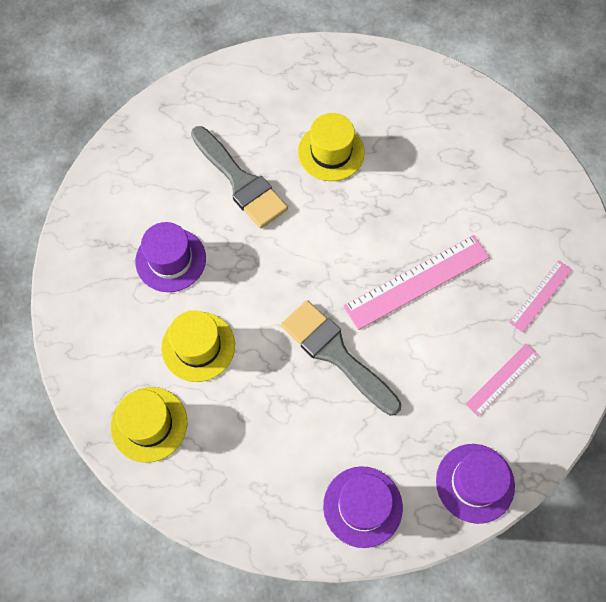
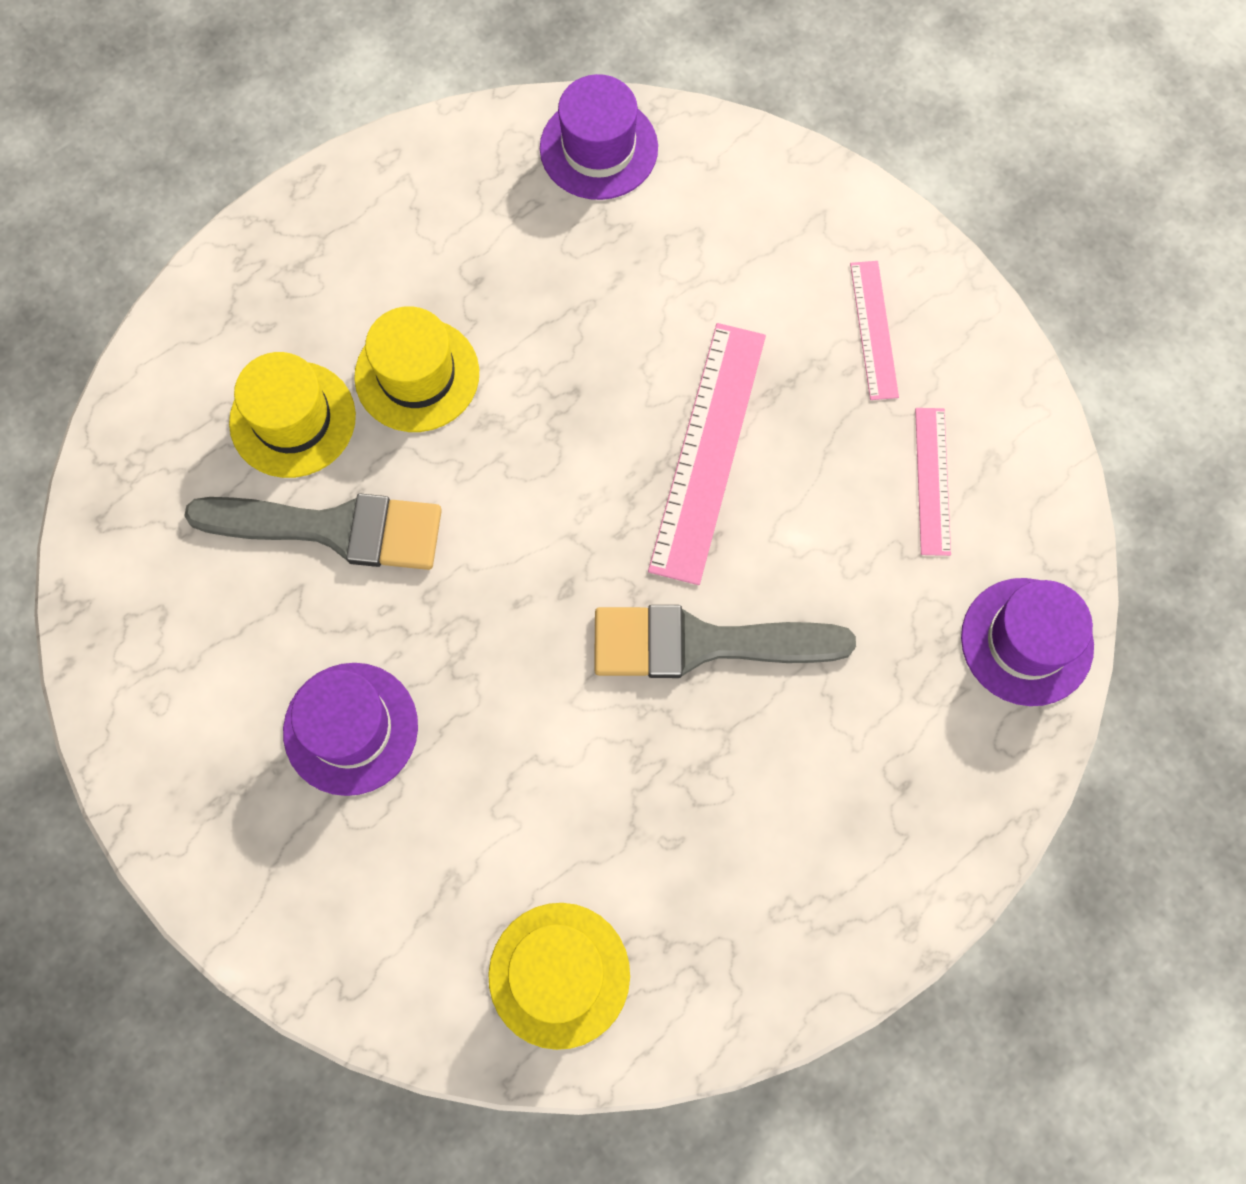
camera: 45 degrees left, 5 degrees up
(198, 346) = (515, 808): yellow hat -> yellow hat (292, 419)
(362, 506) = (929, 803): purple hat -> purple hat (598, 148)

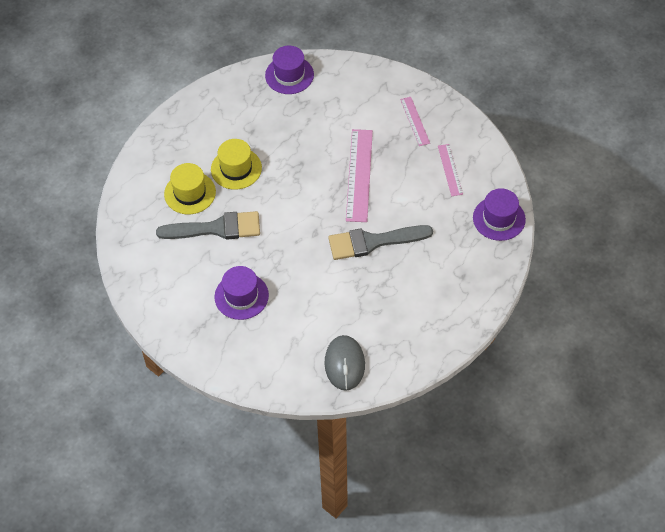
camera: 10 degrees left, 15 degrees down
(559, 975) = (344, 364): yellow hat -> grey mouse

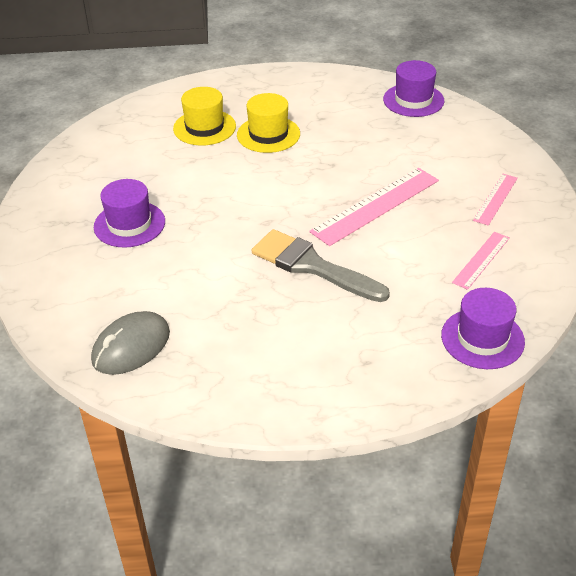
camera: 45 degrees right, 15 degrees down
(216, 228) = (187, 164): grey brush -> none

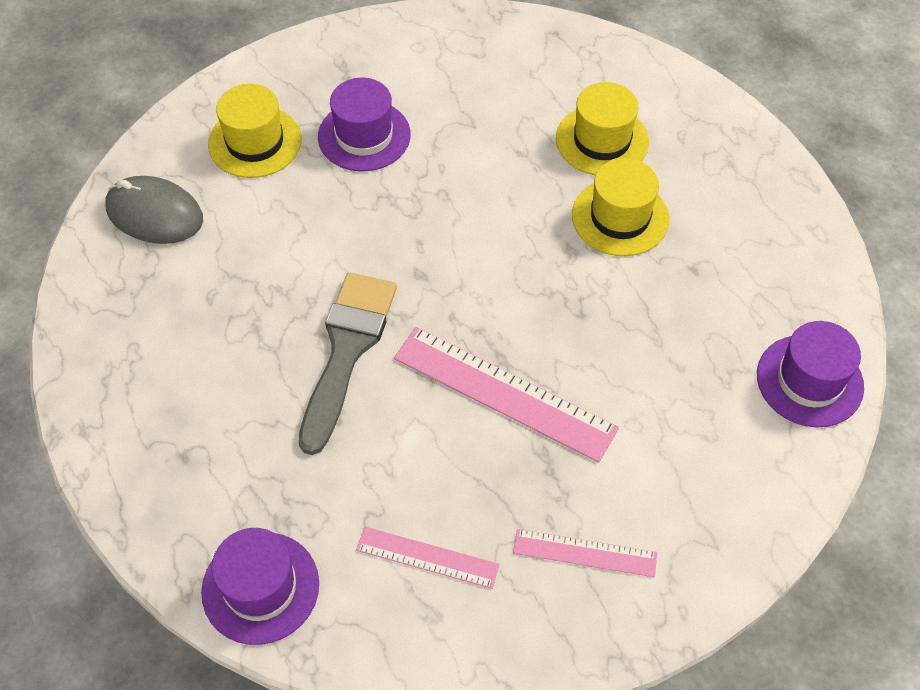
camera: 70 degrees right, 15 degrees up
(96, 279) = (255, 142): none -> yellow hat

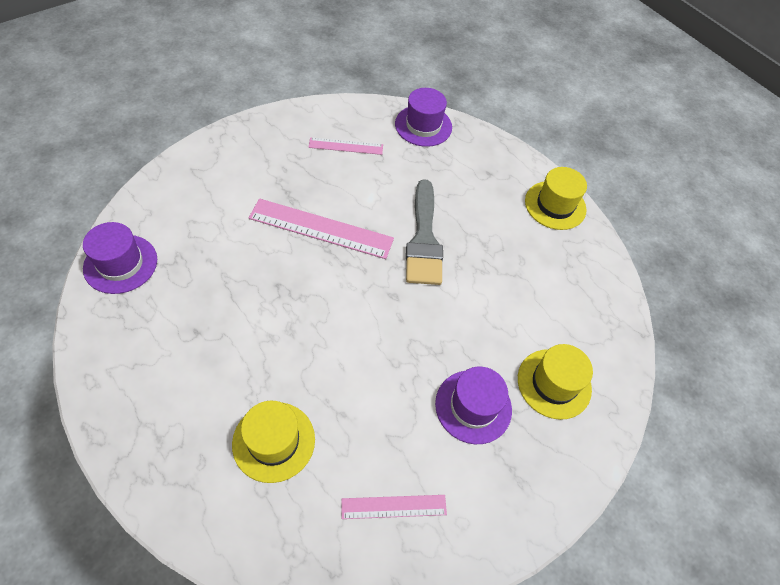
camera: 160 degrees right, 0 degrees up
(155, 214) = (589, 310): grey mouse -> none
(585, 553) = (263, 157): pink ruler -> pink ruler (394, 507)
(620, 217) = (254, 366): yellow hat -> yellow hat (555, 205)

